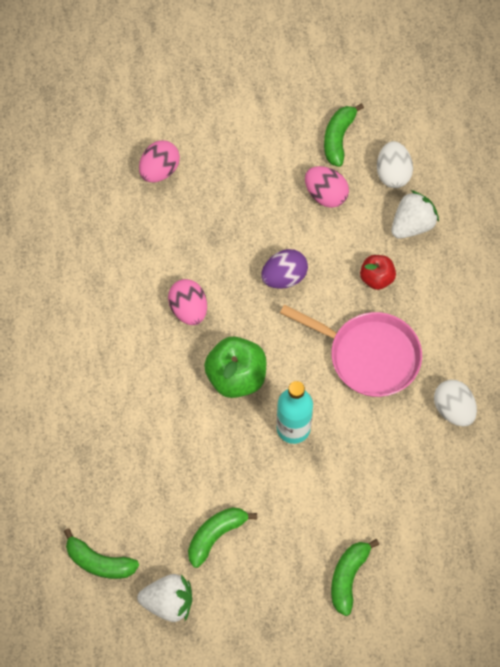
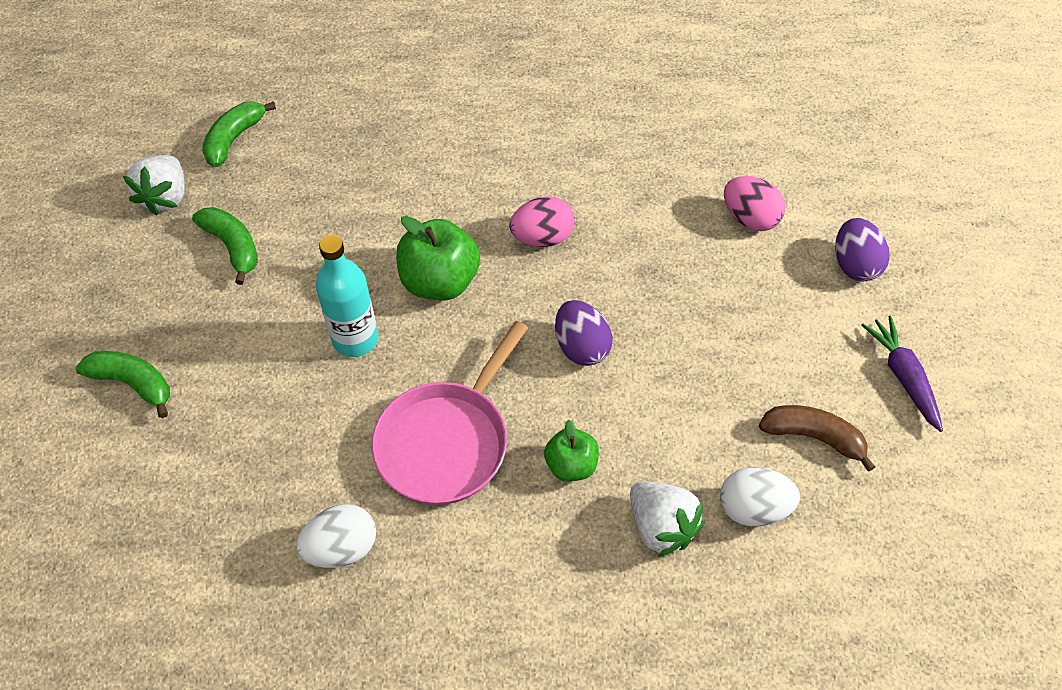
camera: 95 degrees right, 10 degrees down
(197, 106) = (854, 265): none -> purple egg
(286, 85) = (902, 376): none -> purple carrot
(325, 195) = (714, 411): pink egg -> none
(338, 138) = (813, 437): green banana -> brown banana
(376, 278) = (571, 465): red apple -> green apple

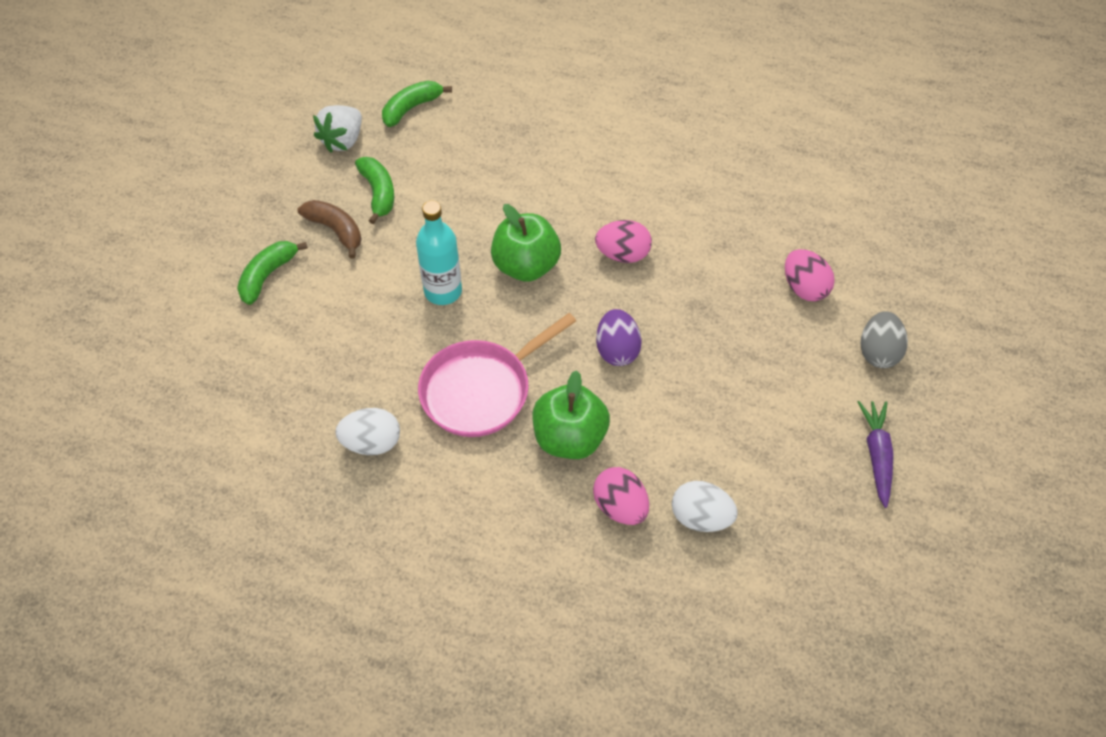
camera: 20 degrees right, 0 degrees up
(133, 384) = (268, 275): green banana -> green banana turned 105 degrees counterclockwise
(571, 465) = (569, 438): green apple -> green apple, size x1.69
(661, 527) = (620, 507): white strawberry -> pink egg
(813, 437) = (776, 479): brown banana -> brown banana (335, 230)
(854, 265) = (878, 352): purple egg -> grey egg

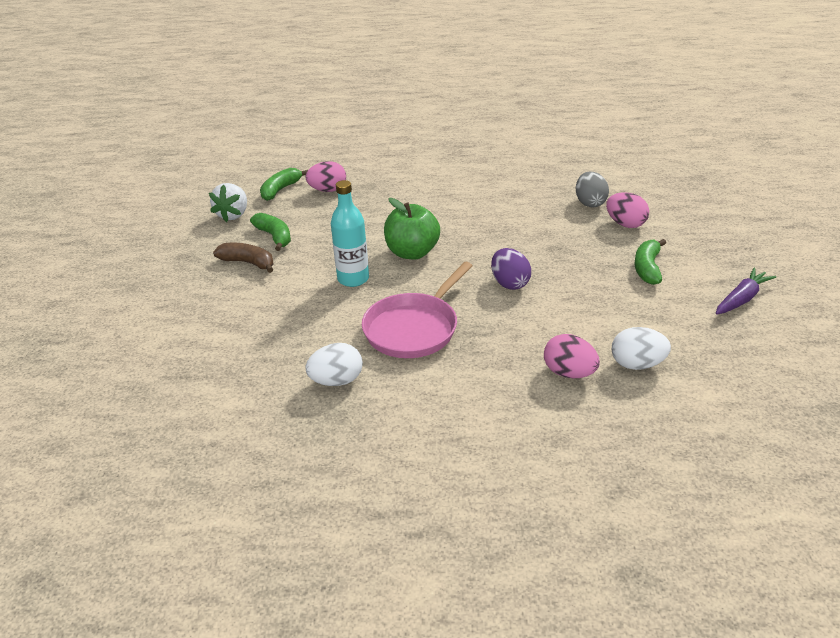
camera: 15 degrees left, 20 degrees down
(268, 275) = (201, 299): green banana -> green banana (647, 268)
(569, 438) = (502, 341): green apple -> none
(622, 254) = (482, 233): pink egg -> pink egg (328, 190)
(876, 455) = (742, 299): purple carrot -> purple carrot turned 60 degrees clockwise
(878, 352) = (701, 245): grey egg -> grey egg (590, 203)

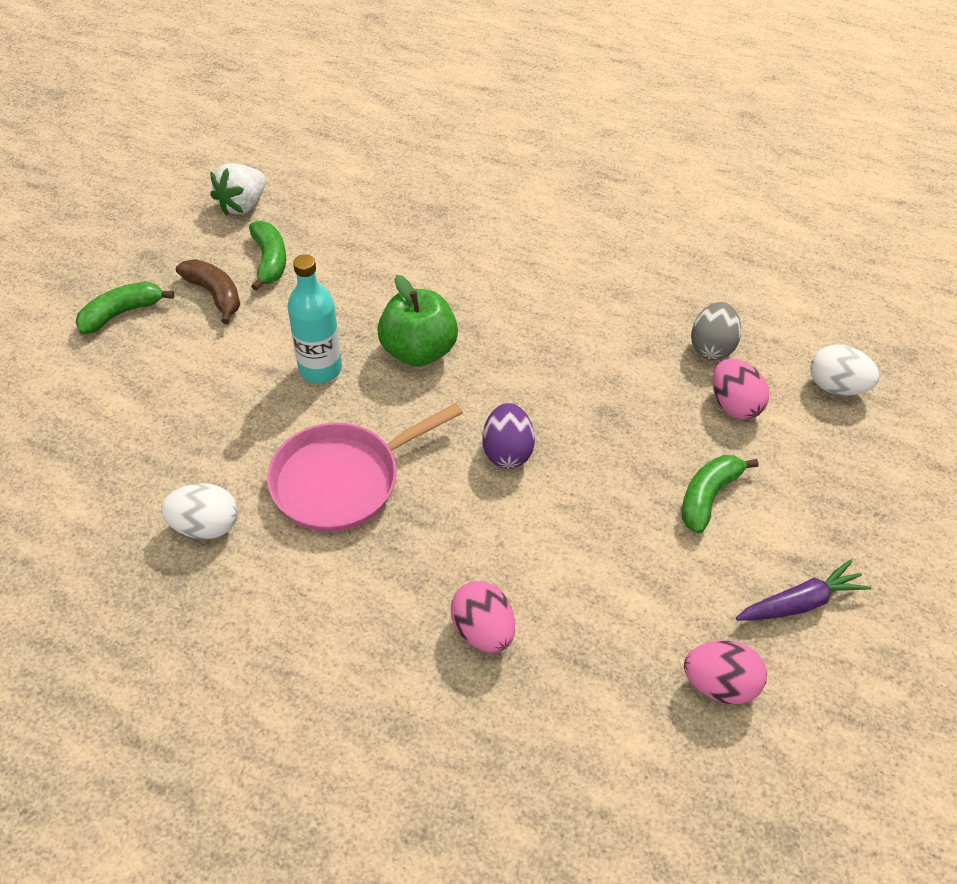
camera: 20 degrees right, 15 degrees up
(280, 190) = (323, 180): green banana -> green banana (122, 313)
(328, 190) = (381, 201): pink egg -> pink egg (719, 684)
(637, 364) = (578, 654): white egg -> white egg (836, 387)

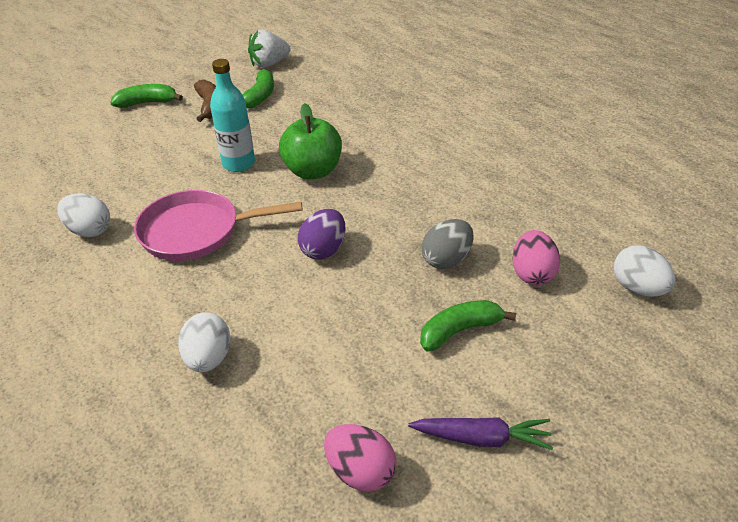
camera: 30 degrees right, 10 degrees down
(483, 631) = (208, 359): pink egg -> white egg
(711, 347) = (543, 229): grey egg -> grey egg (447, 260)

